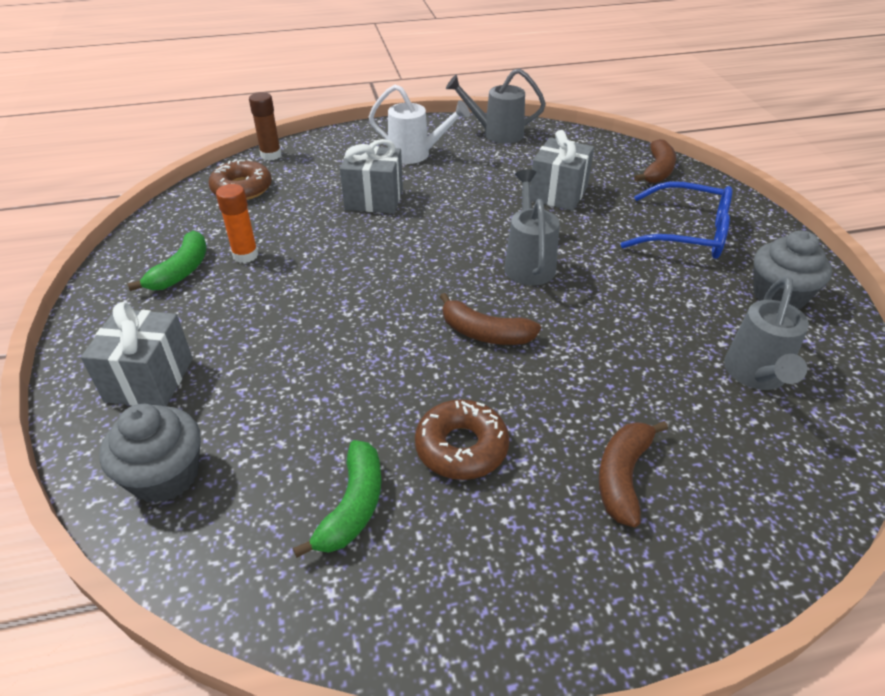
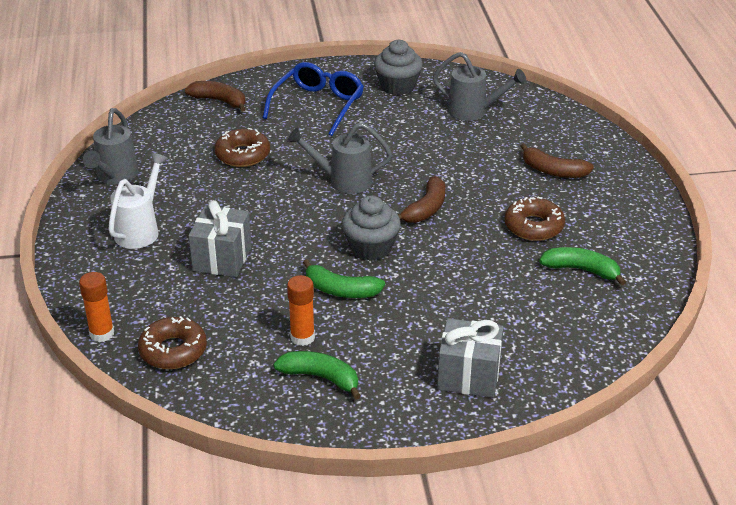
camera: 85 degrees left, 5 degrees down
(165, 475) = (563, 353): grey cupcake -> grey cupcake (371, 247)
(271, 155) = (102, 334): brown glue stick -> orange glue stick
(319, 275) = (341, 290): none -> green banana
(558, 194) = (243, 155): grey gift -> brown donut

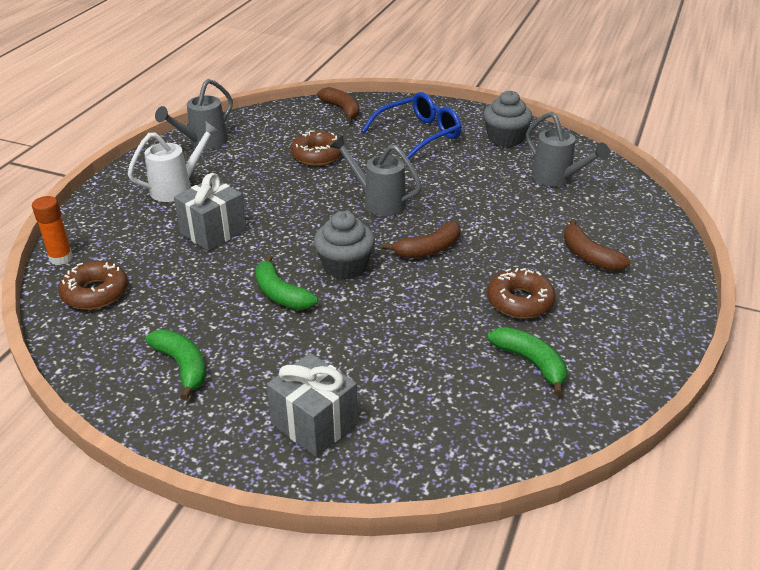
camera: 30 degrees right, 0 degrees up
(302, 337) = (205, 323): orange glue stick -> none

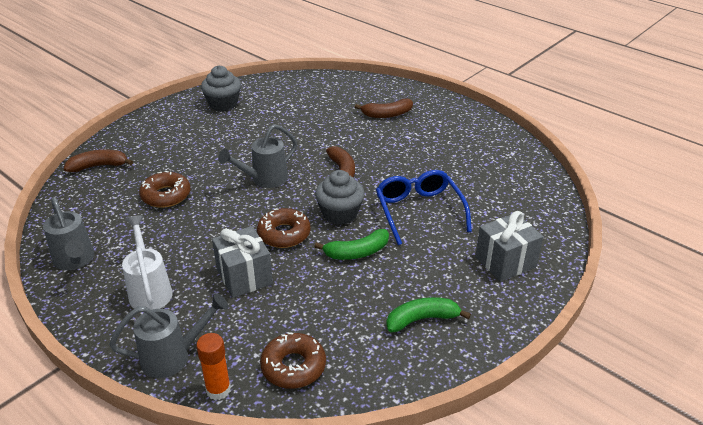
camera: 70 degrees left, 0 degrees up
(419, 135) = (181, 138): blue glasses -> blue glasses (419, 211)
(520, 301) = (419, 151): brown donut -> brown donut (284, 234)
(531, 362) = (478, 164): green banana -> none
(557, 179) = (293, 100): grey watering can -> grey watering can (173, 357)

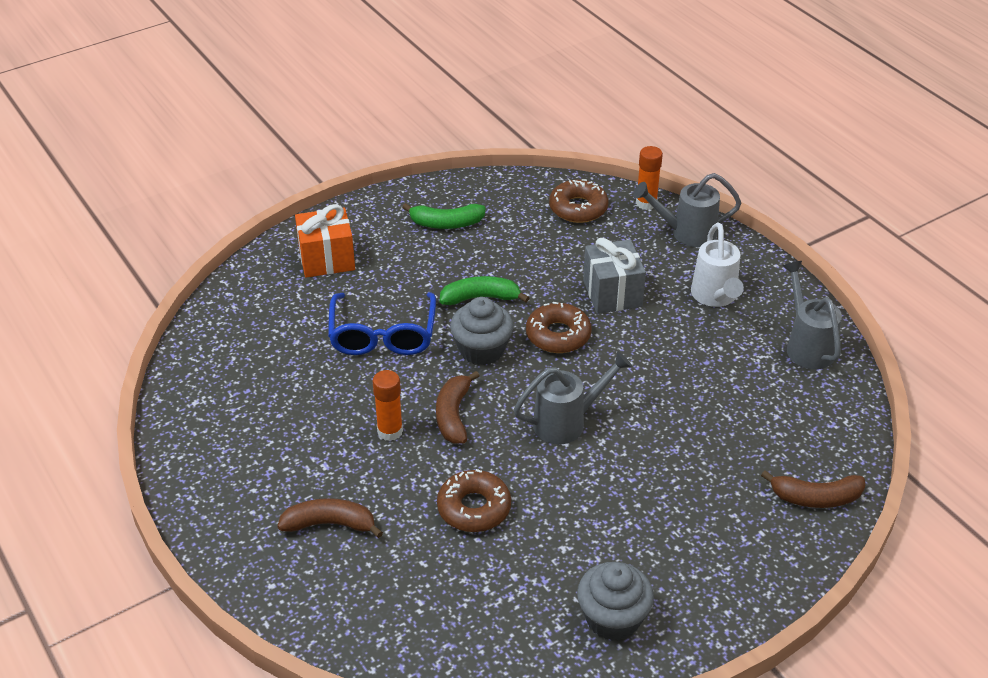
camera: 165 degrees left, 5 degrees up
(166, 195) = (707, 421): brown donut -> brown donut (474, 508)
(379, 157) = (390, 431): none -> orange glue stick
(505, 262) = (327, 259): grey gift -> orange gift

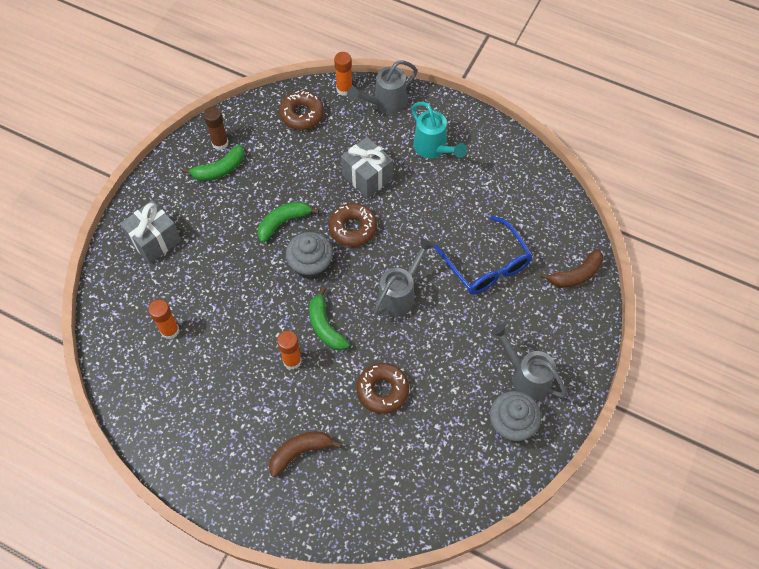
camera: 30 degrees left, 20 degrees up
(278, 345) = (170, 330): none -> orange glue stick
(327, 259) = (155, 240): orange gift -> grey gift
(383, 335) = (237, 286): blue glasses -> blue glasses (487, 265)
(453, 415) = (325, 326): brown banana -> green banana
(465, 201) = (220, 143): none -> brown glue stick
(715, 297) = (433, 148): white watering can -> turquoise watering can
(807, 346) = (509, 161): grey watering can -> grey watering can (526, 377)

